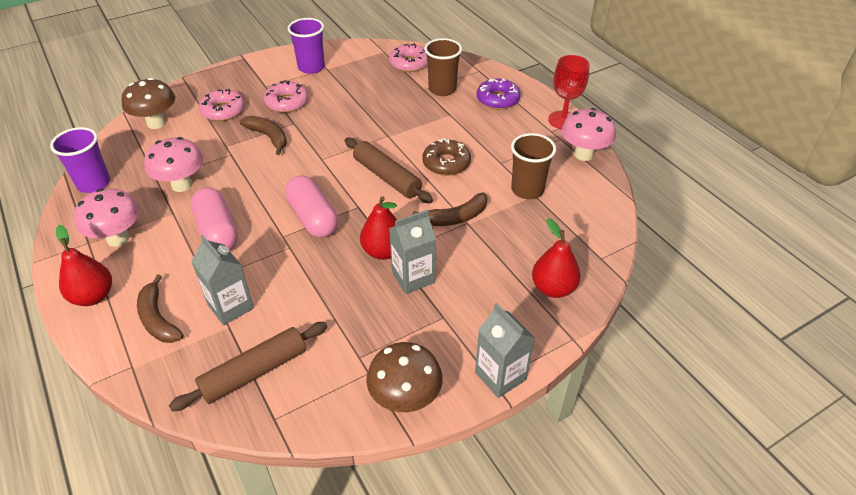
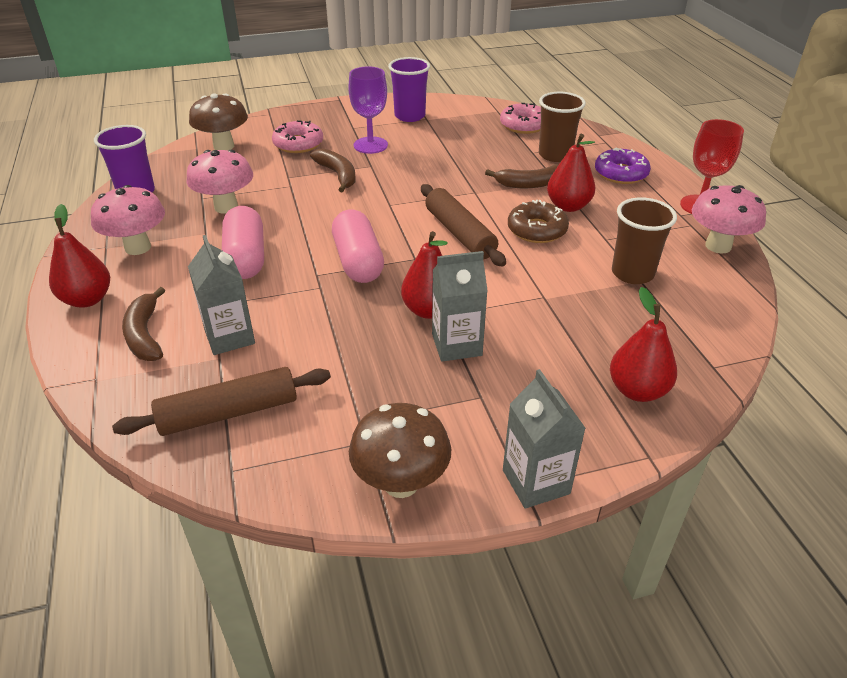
camera: 15 degrees right, 5 degrees down
(287, 102) = (370, 145): pink donut -> purple goblet
(456, 217) = (531, 289): brown banana -> brown banana (530, 184)
(465, 137) = (568, 206): none -> red pear

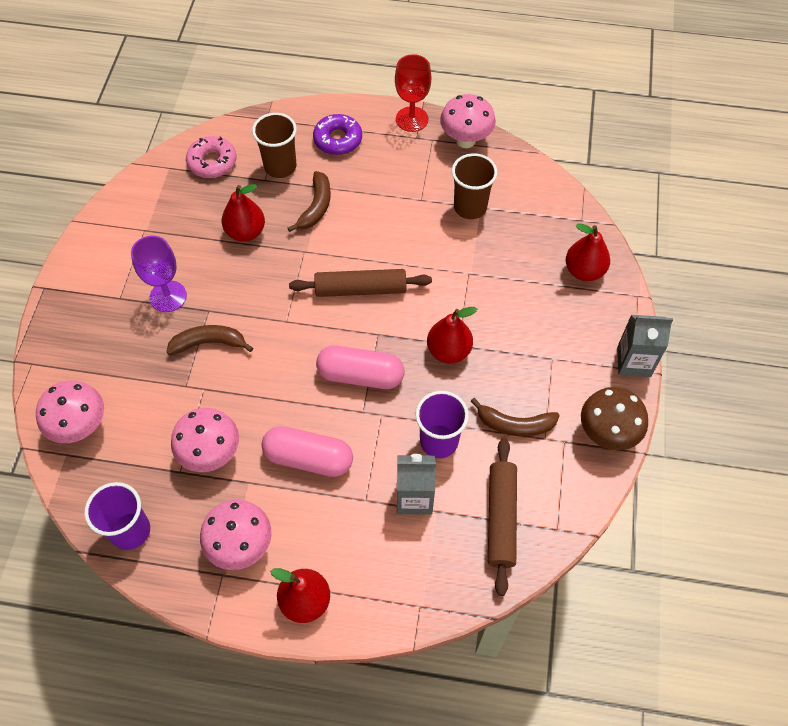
camera: 65 degrees left, 20 degrees up
(145, 334) = (380, 560): brown banana -> brown banana (514, 424)
(224, 146) = (80, 427): brown mushroom -> pink mushroom
(298, 144) = (123, 357): pink donut -> none
(409, 116) = (129, 241): purple cup -> purple cup (439, 441)
(456, 345) = (495, 350): grey carton -> none
(537, 230) = (385, 236): brown donut -> none
(568, 206) = (364, 199): red pear -> red pear (245, 232)

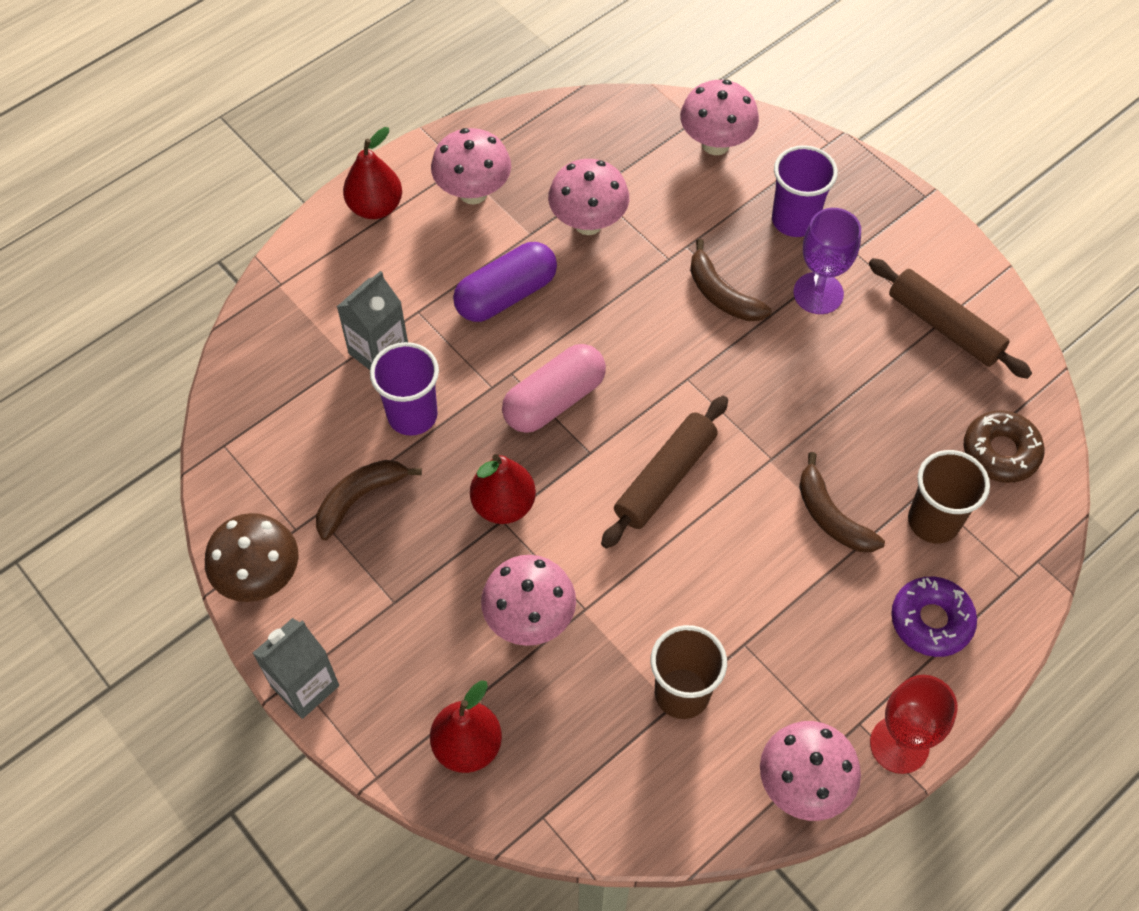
camera: 130 degrees right, 0 degrees up
(130, 531) = (568, 126): purple cup -> purple cup (794, 220)
(209, 343) = (721, 294): brown banana -> brown banana turned 105 degrees clockwise
(212, 162) = (1000, 452): pink donut -> brown donut
(245, 232) = (852, 418): red pear -> none
(308, 458) = (506, 295): pink capsule -> purple capsule
(498, 292) = (529, 619): none -> pink mushroom
(501, 518) = (284, 407): brown rolling pin -> brown rolling pin (944, 326)

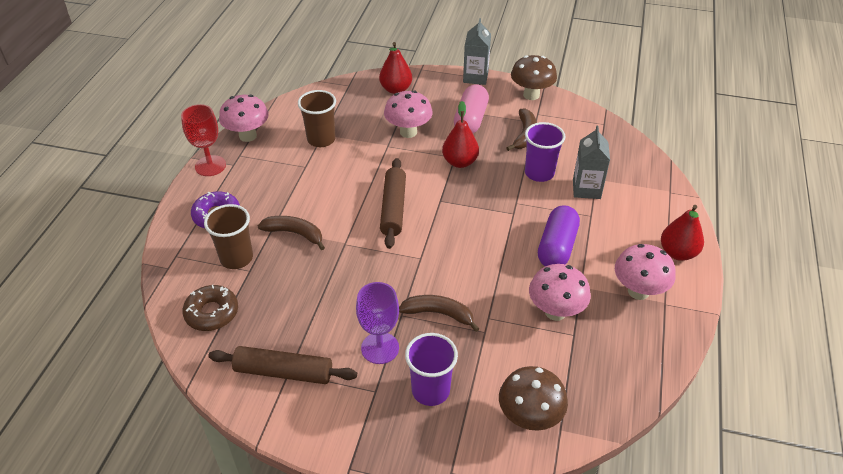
camera: 145 degrees right, 15 degrees down
(554, 400) = (479, 213): pink capsule -> pink capsule (471, 120)
(715, 144) = (529, 418): pink mushroom -> brown mushroom

